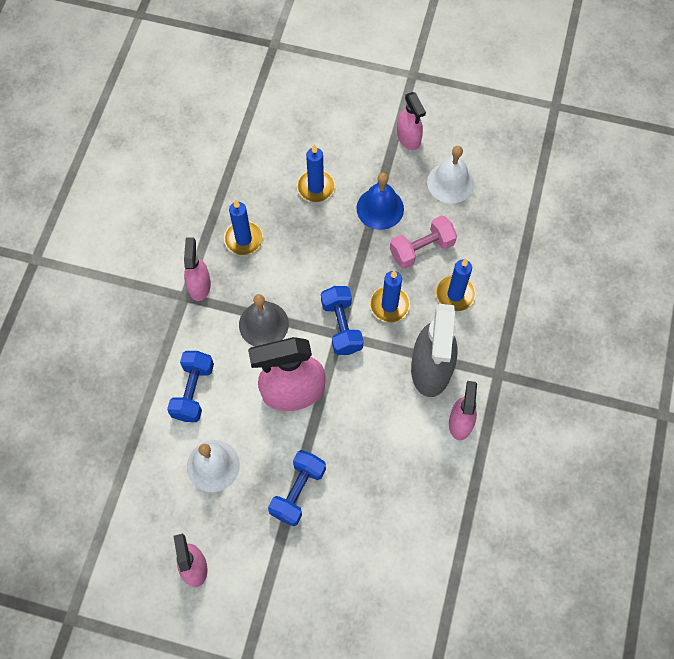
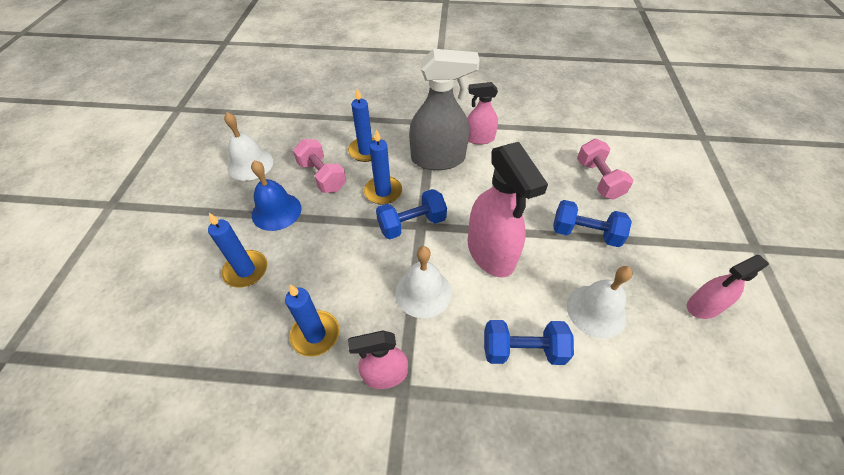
camera: 100 degrees left, 15 degrees down
(263, 324) = (423, 292): grey bell -> white bell
(370, 539) = (598, 179): none -> pink dumbbell
(408, 138) = (193, 199): pink spray bottle -> none

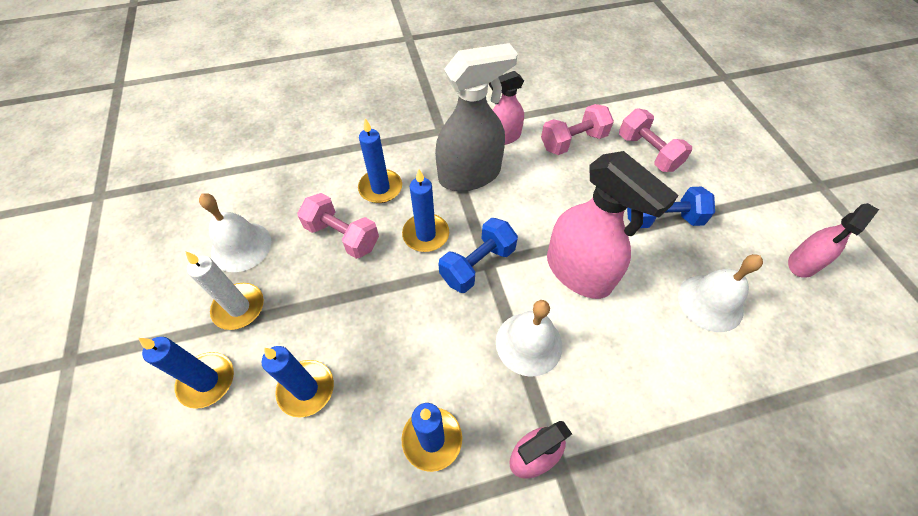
camera: 20 degrees left, 5 degrees up
(185, 243) = (207, 381): none -> blue candle
(229, 203) = (239, 307): none -> white candle
(276, 211) = (307, 299): blue bell -> none
(523, 350) = (660, 372): blue dumbbell -> none
(536, 156) = (573, 142): none -> pink dumbbell

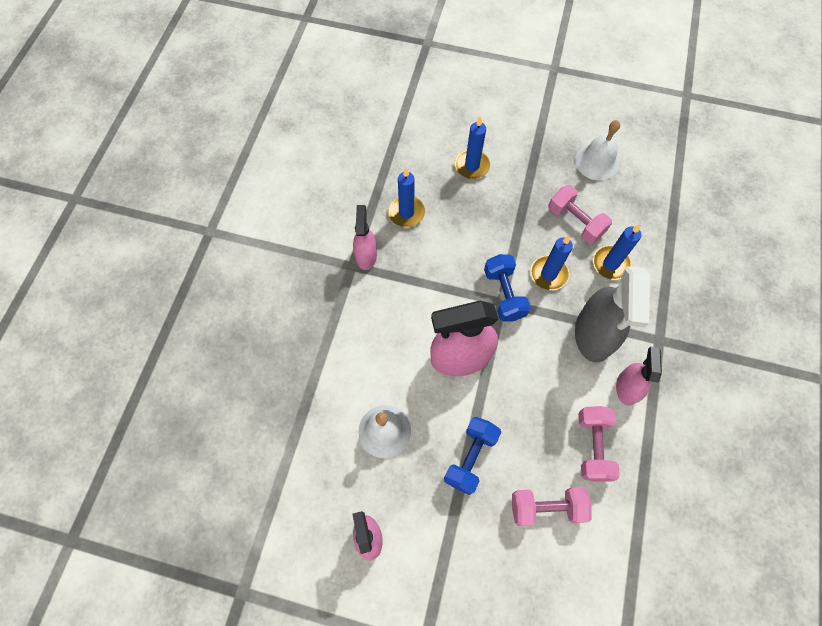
camera: 120 degrees right, 10 degrees up
(207, 381) = (505, 123): blue candle -> none
(239, 307) = (546, 149): white candle -> none
(342, 236) = (575, 222): pink dumbbell -> pink dumbbell turned 75 degrees clockwise
(528, 343) = (429, 292): white bell -> none

